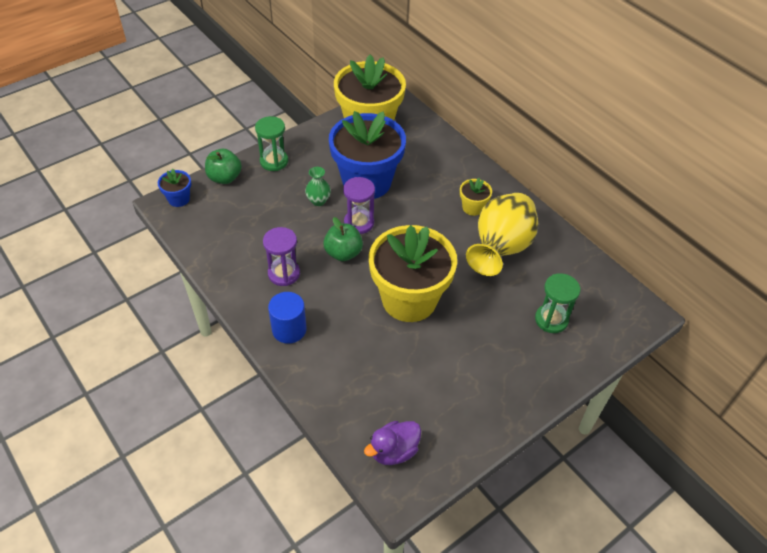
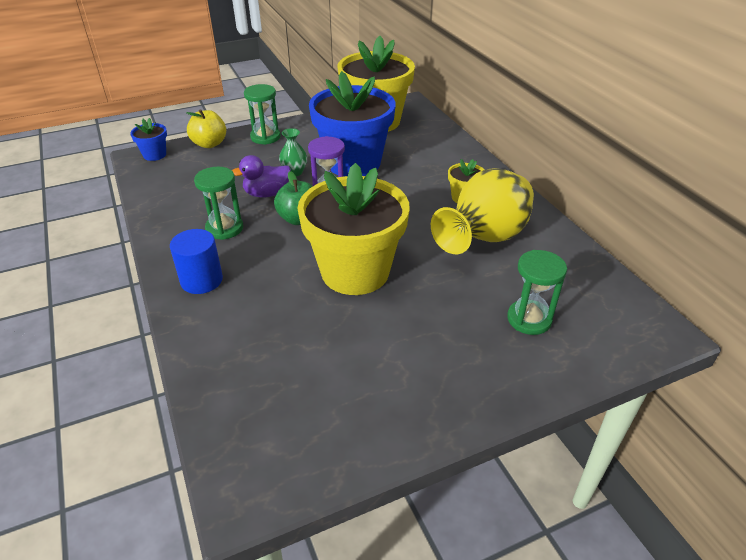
camera: 15 degrees right, 10 degrees down
(225, 178) = (209, 144): green apple -> yellow apple
(284, 273) = (224, 228): purple hourglass -> green hourglass
(393, 451) = (262, 436): purple duck -> purple duck (267, 194)

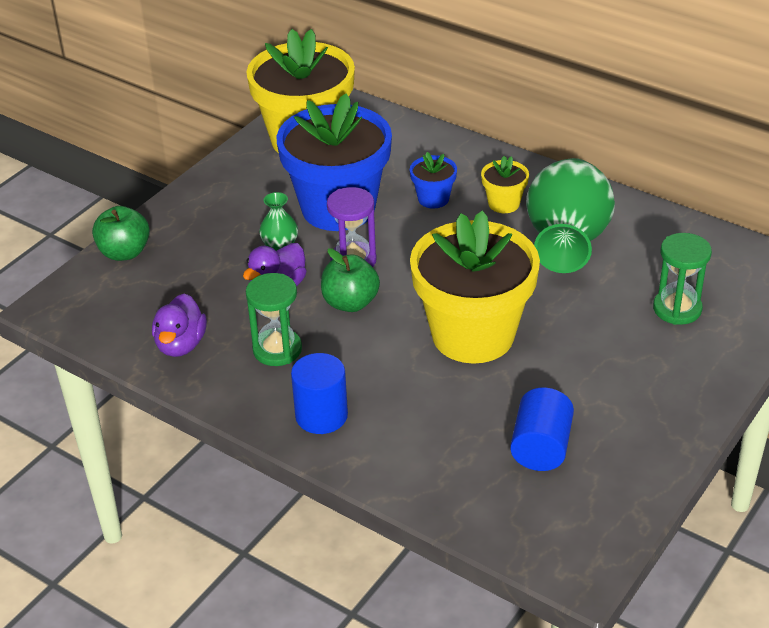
camera: 30 degrees left, 0 degrees up
(154, 155) = (68, 296): blue flower pot -> blue flower pot (433, 199)
(177, 203) = (181, 345): none -> purple duck
(209, 144) = (124, 252): yellow apple -> green apple
(265, 137) = (188, 215): green hourglass -> none
(318, 375) = (541, 447): none -> blue cylinder
(484, 239) = (566, 244): yellow vase -> green vase

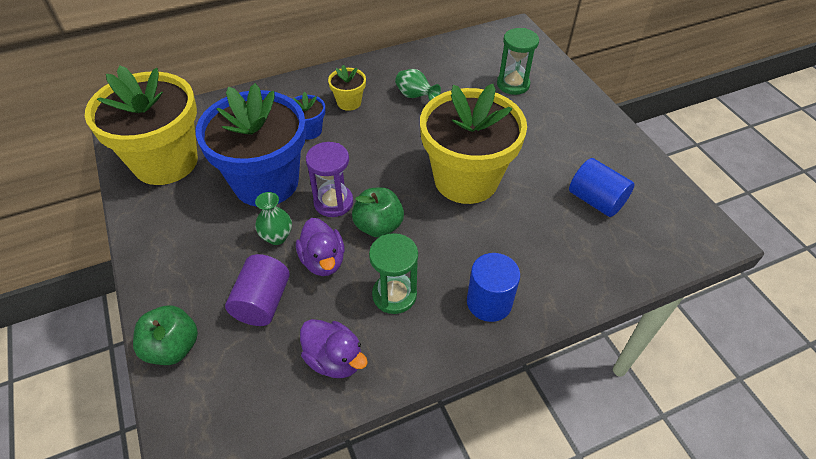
camera: 60 degrees left, 10 degrees up
(204, 276) = (262, 302): none -> purple cylinder
(566, 244) = (415, 96): green vase -> green vase, size x0.45

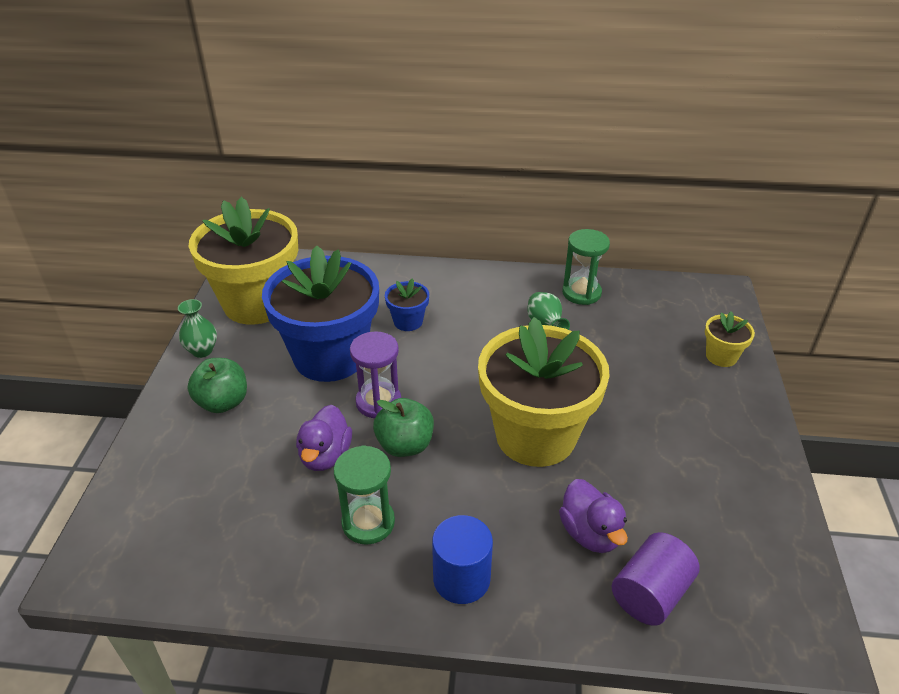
camera: 30 degrees right, 10 degrees down
(173, 347) = (138, 475): green apple -> green apple (223, 402)
(262, 302) = (241, 470): purple cylinder -> purple cylinder (650, 593)
(277, 237) = (300, 413): green vase -> green vase (202, 350)
(334, 359) = (263, 558): purple duck -> purple duck (590, 533)
(349, 102) = (469, 307): yellow flower pot -> yellow flower pot (721, 356)
(513, 84) = (671, 352): green hourglass -> green hourglass (581, 293)
(596, 200) = (677, 524): blue cylinder -> none

